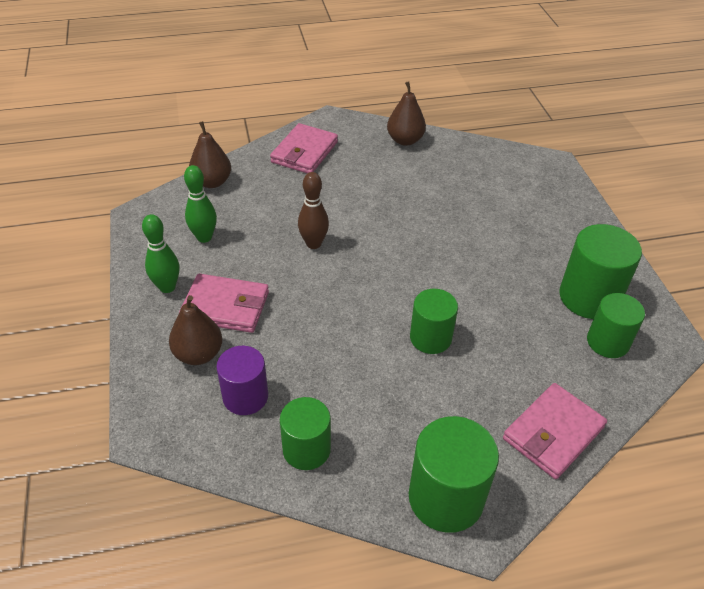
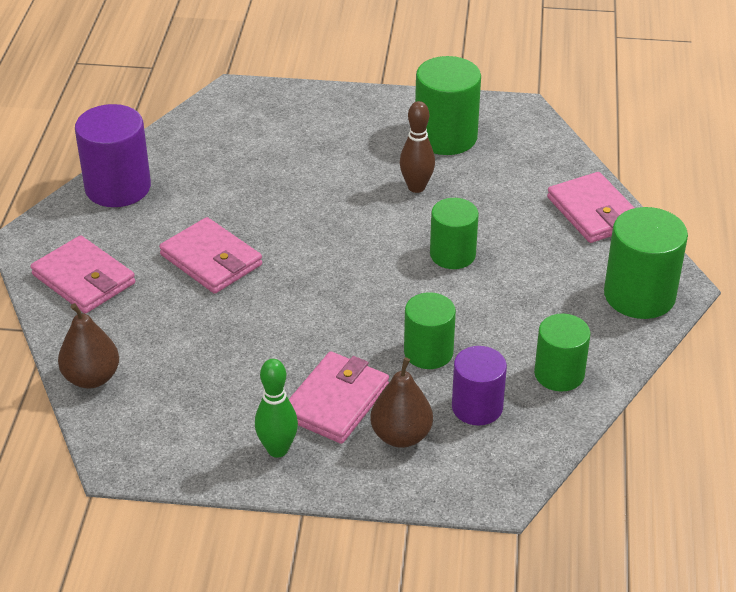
camera: 70 degrees left, 5 degrees down
(204, 237) = (202, 402): green bowling pin -> none
(313, 244) = (267, 308): brown bowling pin -> brown bowling pin (416, 187)
(352, 203) = (211, 260): none -> pink wallet
(405, 140) = (118, 187): brown pear -> purple cylinder
(607, 342) = (505, 145): green cylinder -> green cylinder (428, 352)

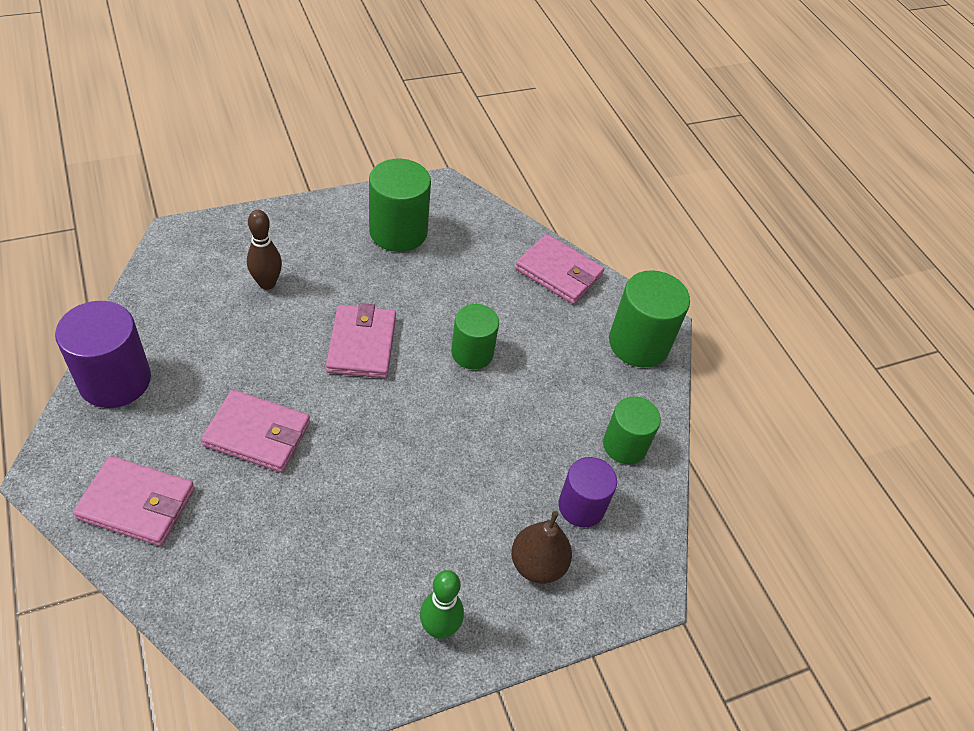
camera: 35 degrees left, 10 degrees up
(91, 378) = (210, 622): brown pear -> none
(335, 401) = (461, 551): pink wallet -> pink wallet (361, 345)
(416, 187) = (402, 292): brown bowling pin -> brown bowling pin (267, 283)
(428, 352) = (510, 464): green cylinder -> none

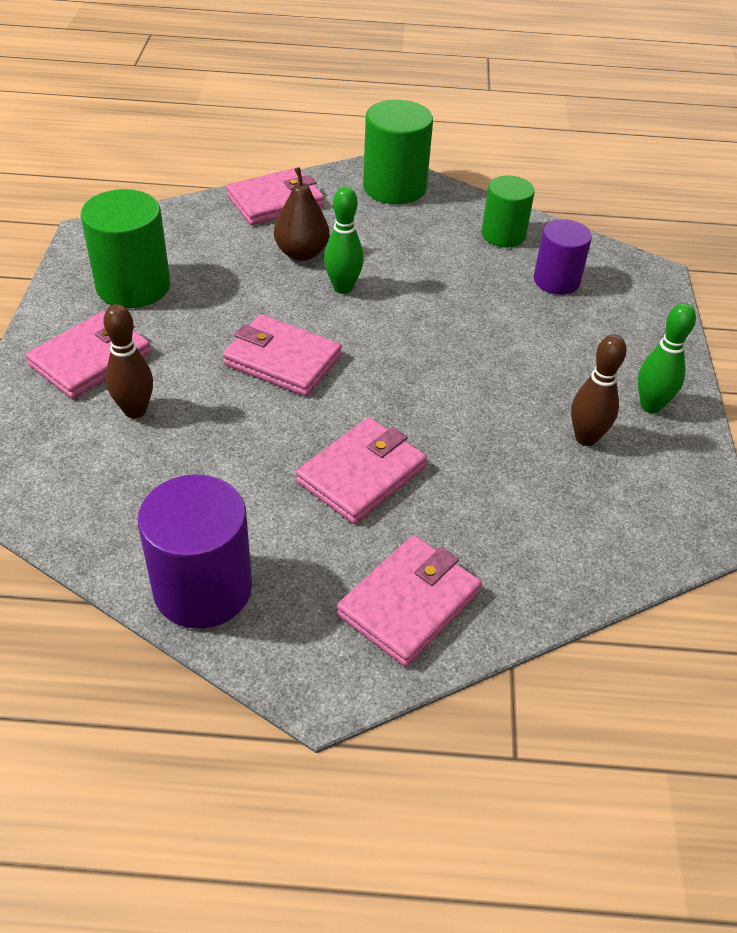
camera: 60 degrees left, 5 degrees down
(307, 241) = (90, 359): none -> pink wallet
(369, 582) = (586, 438): none -> brown bowling pin
(472, 353) = (343, 288): green cylinder -> green bowling pin
(537, 564) = (606, 325): brown pear -> brown pear (302, 253)

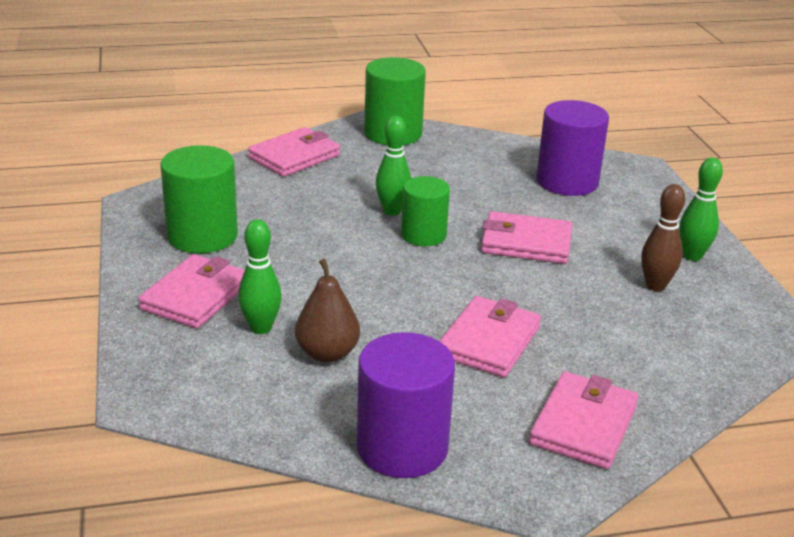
camera: 15 degrees left, 15 degrees down
(135, 410) = (261, 328): brown bowling pin -> green bowling pin
(282, 360) = (371, 271): pink wallet -> pink wallet (526, 243)
(302, 253) = (341, 191): brown pear -> brown pear (327, 353)
(503, 235) = (505, 155): green cylinder -> green cylinder (423, 235)
(556, 281) = (567, 181): purple cylinder -> purple cylinder, size x1.51

